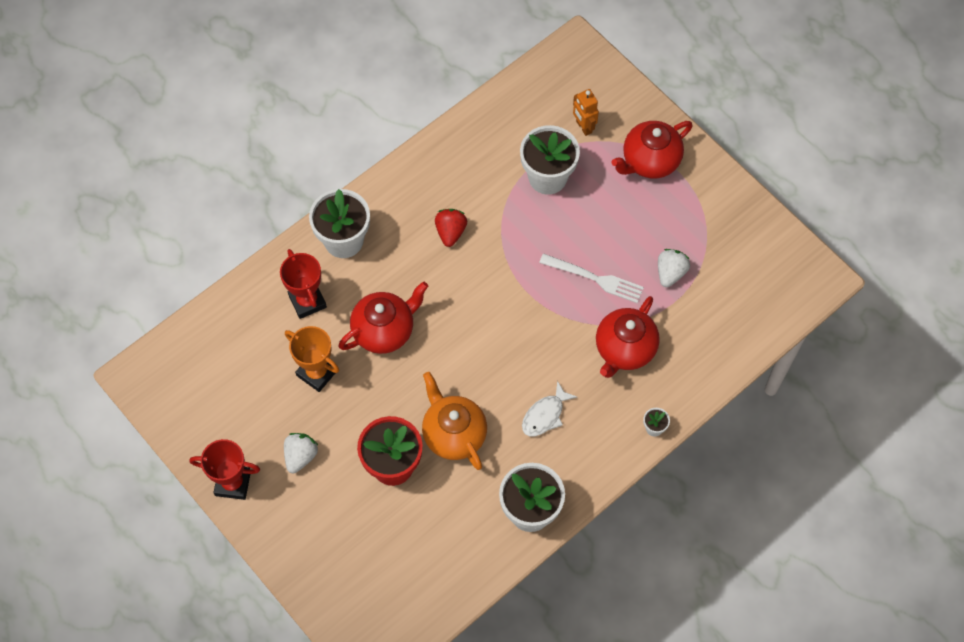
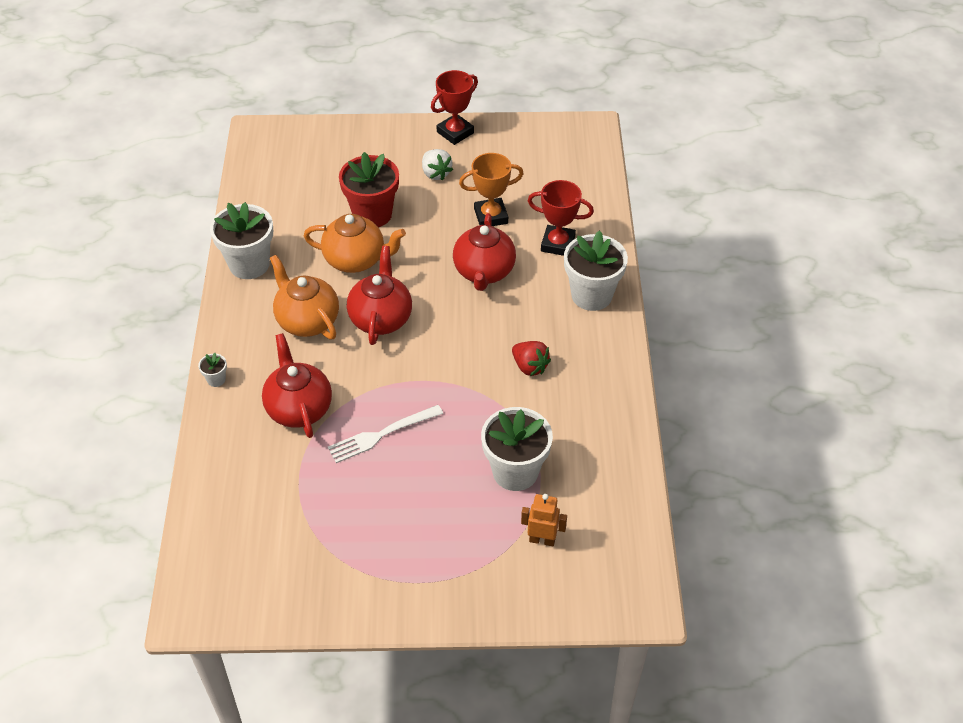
camera: 130 degrees right, 15 degrees down
(545, 415) = (307, 321): white fish -> orange teapot
(649, 161) = (452, 566): red teapot -> red teapot (381, 318)
(670, 273) = (327, 494): white strawberry -> none

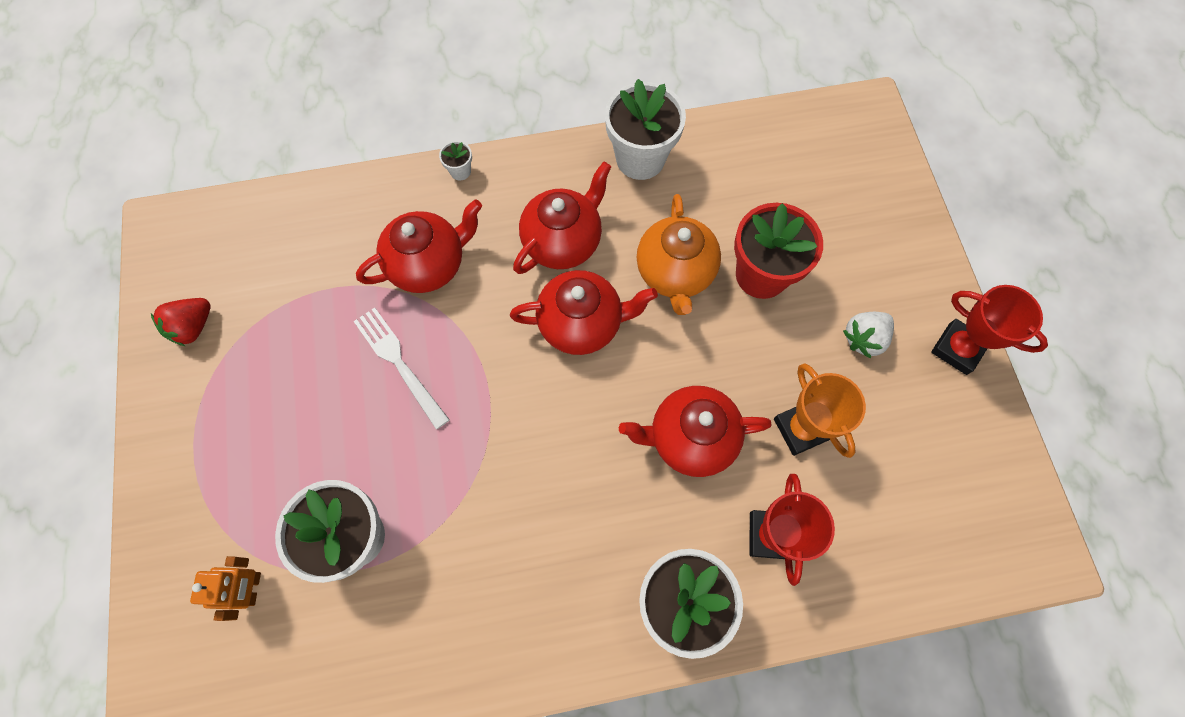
camera: 80 degrees right, 20 degrees up
(307, 321) = (563, 241): orange teapot -> red teapot
(530, 367) = (531, 529): red strawberry -> red strawberry (193, 327)

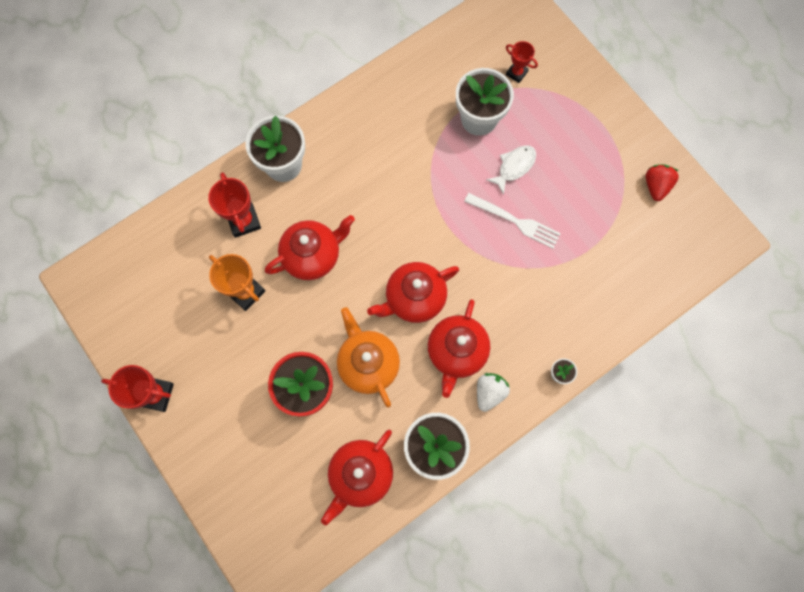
camera: 155 degrees right, 5 degrees up
(252, 588) = (516, 73): orange robot -> red trophy
(353, 438) = (514, 167): none -> white fish
(429, 264) = (537, 293): red teapot -> red teapot (360, 475)
(863, 338) = (222, 373): white strawberry -> white strawberry (489, 392)

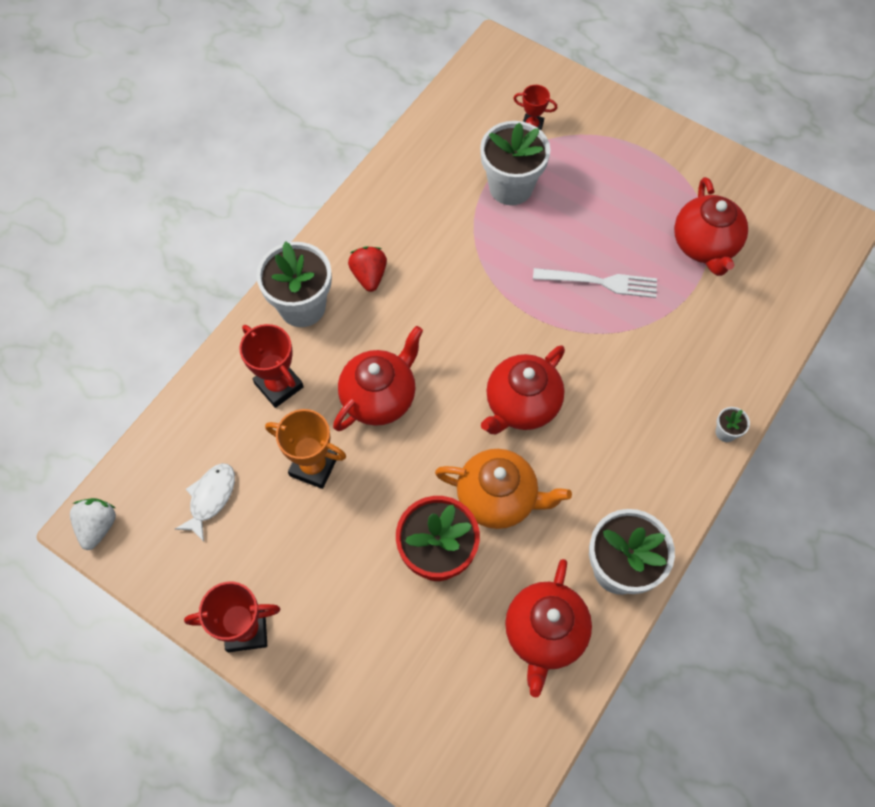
camera: 20 degrees left, 10 degrees down
(368, 363) = (498, 498): orange teapot -> orange teapot turned 150 degrees clockwise
(456, 352) = (597, 449): red teapot -> red teapot (704, 246)
(489, 392) = (655, 481): white strawberry -> white strawberry (98, 526)
(514, 167) = (573, 225): white fish -> white fish (210, 498)
(656, 186) = (737, 196): red strawberry -> red strawberry (369, 276)

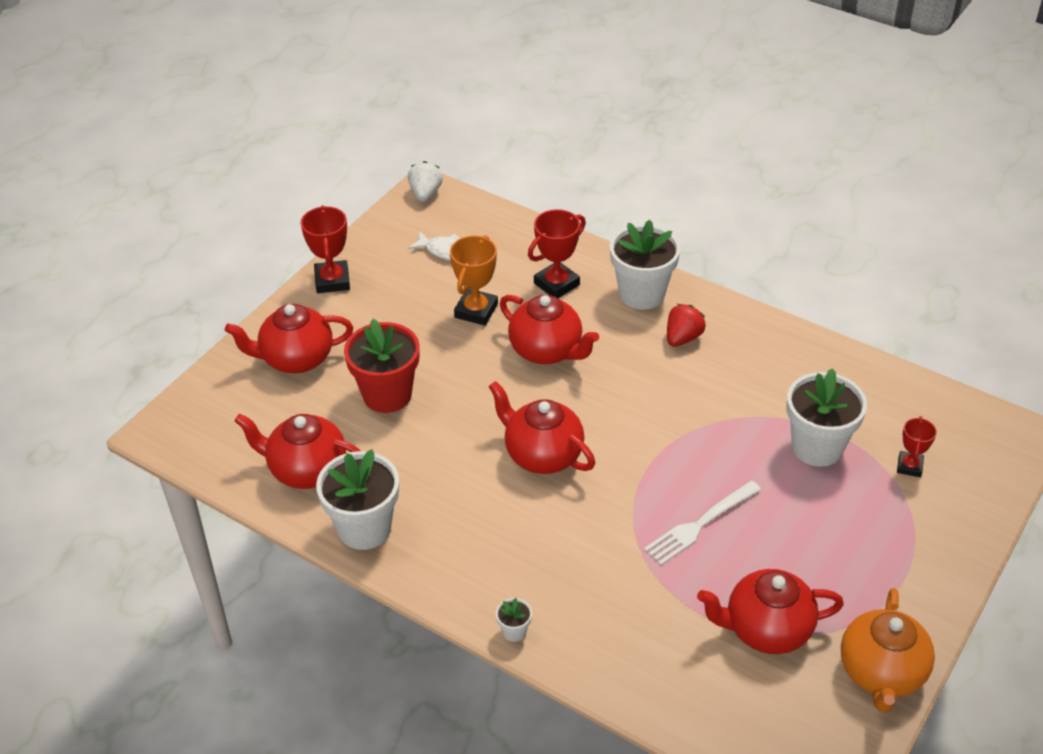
camera: 90 degrees right, 20 degrees down
(98, 526) = (425, 193): white strawberry -> white strawberry turned 90 degrees counterclockwise
(369, 276) = (683, 338): red strawberry -> red strawberry turned 45 degrees counterclockwise
(377, 661) = (296, 359): none -> red teapot
(498, 498) = (441, 437): orange teapot -> orange teapot (881, 674)
(600, 282) = (700, 525): white fork -> white fork turned 45 degrees clockwise

